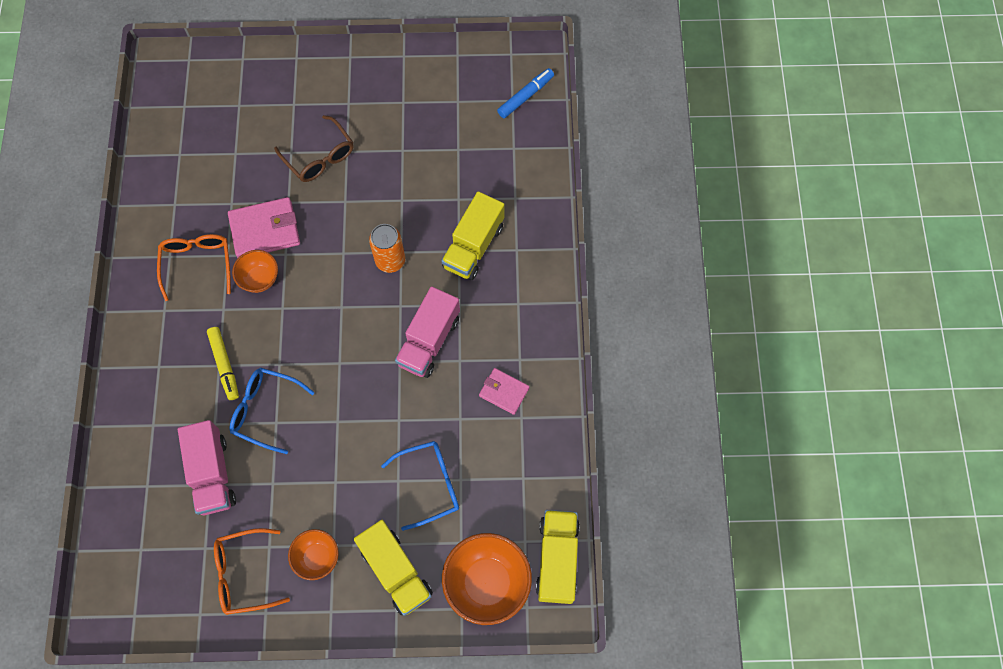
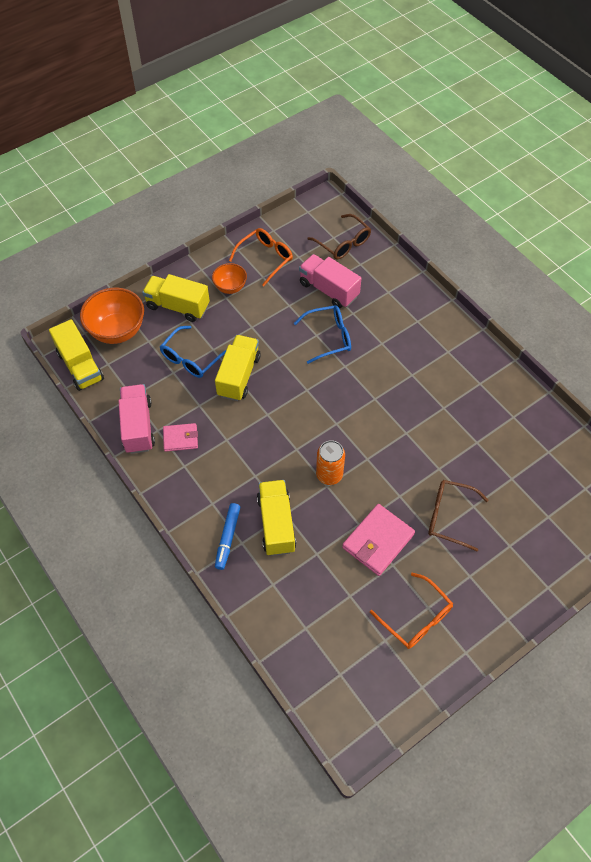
camera: 145 degrees right, 10 degrees down
(138, 531) = (343, 243): none -> brown glasses
(197, 264) = (457, 390): orange glasses -> orange glasses (416, 618)
(225, 365) = (378, 345): yellow marker -> none
(260, 279) = (407, 406): orange bowl -> none
(265, 230) = (435, 439): pink wallet -> pink wallet (378, 541)
(395, 427) = (239, 376): none -> yellow truck
(429, 341) = (257, 439): pink truck -> pink truck (138, 426)
(525, 96) = (331, 686): blue marker -> blue marker (228, 538)

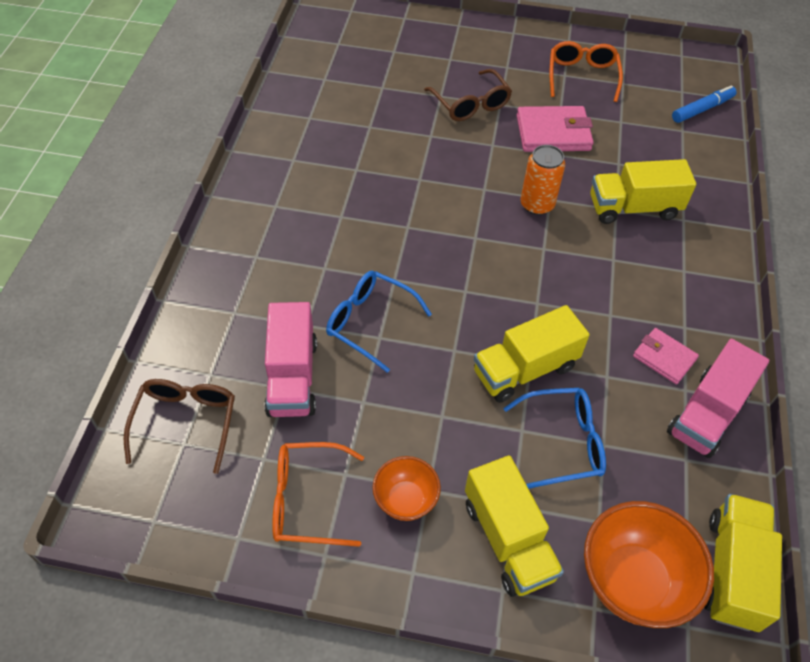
camera: 135 degrees left, 5 degrees down
(228, 538) = (694, 232): blue marker -> blue marker (702, 109)
(276, 524) = (633, 208): yellow truck -> yellow truck turned 45 degrees clockwise

